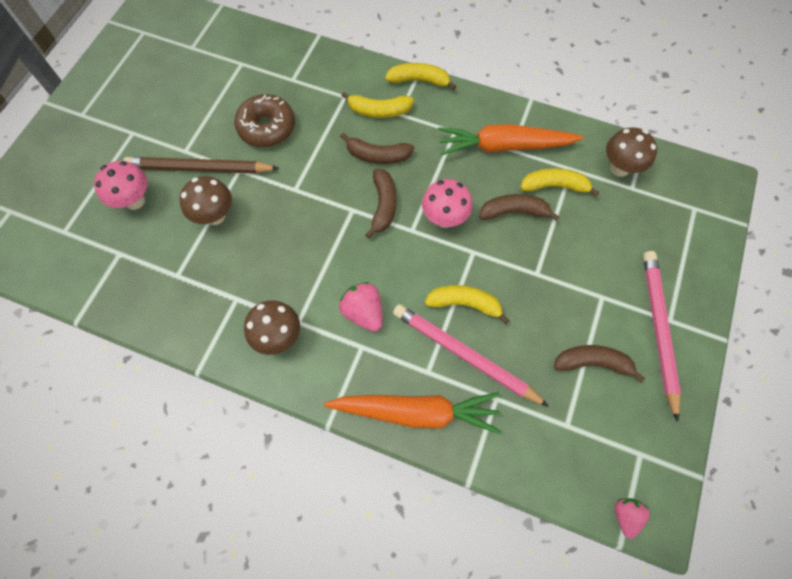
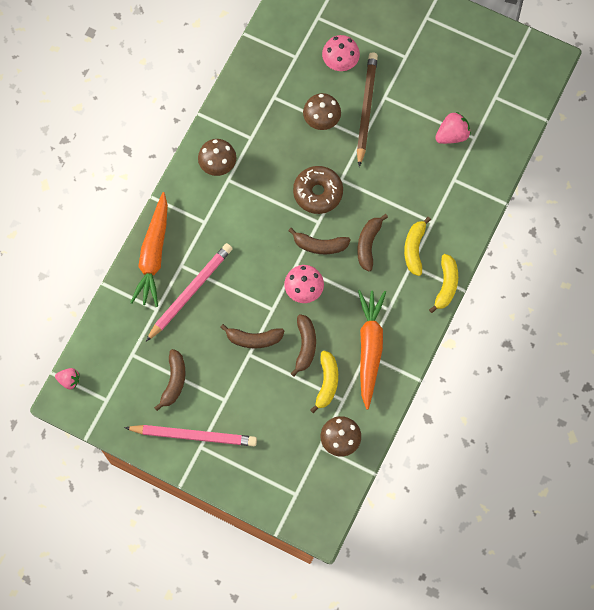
camera: 95 degrees right, 5 degrees up
(267, 127) = (403, 158): brown donut -> brown donut (318, 193)
(363, 312) = (230, 225): pink strawberry -> pink strawberry (452, 135)
(464, 304) = (229, 297): yellow banana -> none
(516, 270) = (253, 339): none -> brown banana

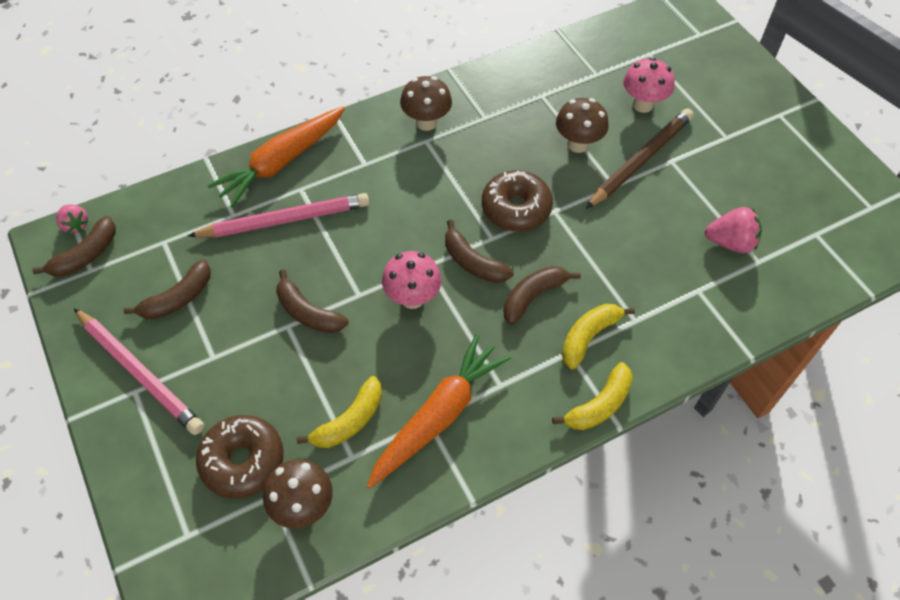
camera: 35 degrees right, 15 degrees down
(290, 441) = (243, 461): none -> brown donut
(305, 346) = (361, 360): brown banana -> brown banana (86, 255)

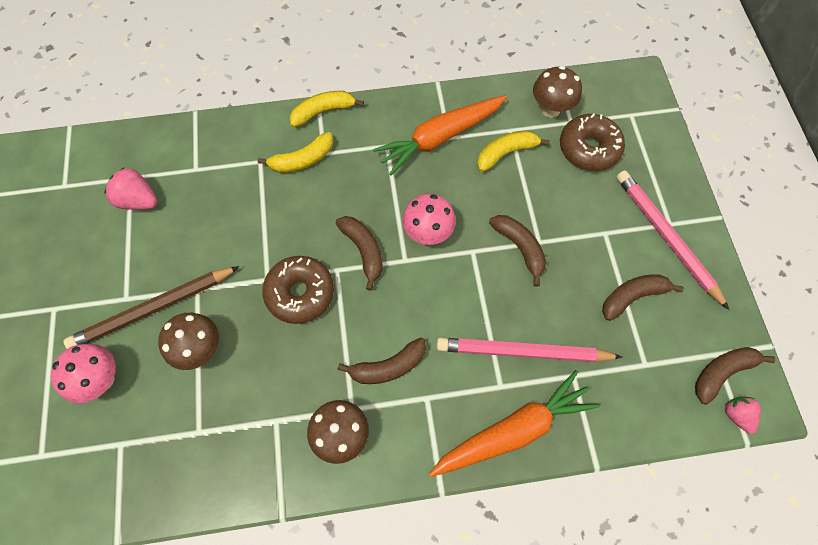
camera: 160 degrees left, 10 degrees up
(533, 296) = (328, 204): brown banana -> brown banana (388, 367)

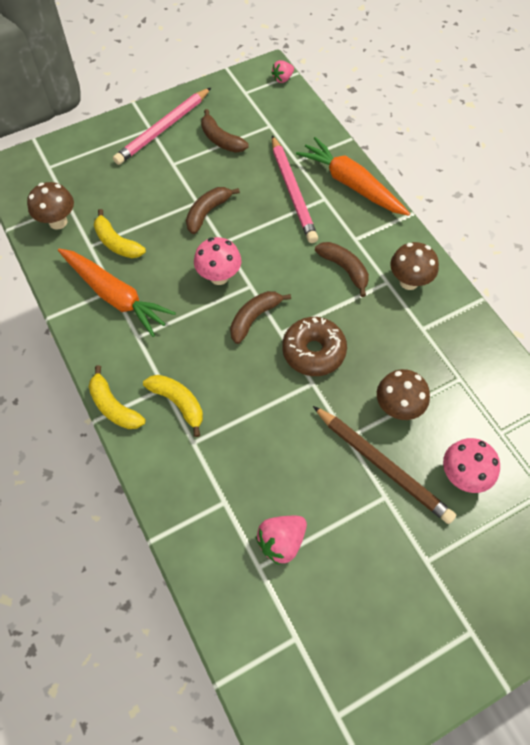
camera: 110 degrees left, 5 degrees down
(139, 200) = (281, 541): pink strawberry -> pink strawberry turned 45 degrees clockwise
(588, 149) = (94, 188): brown donut -> none
(722, 372) = (257, 88): brown banana -> none

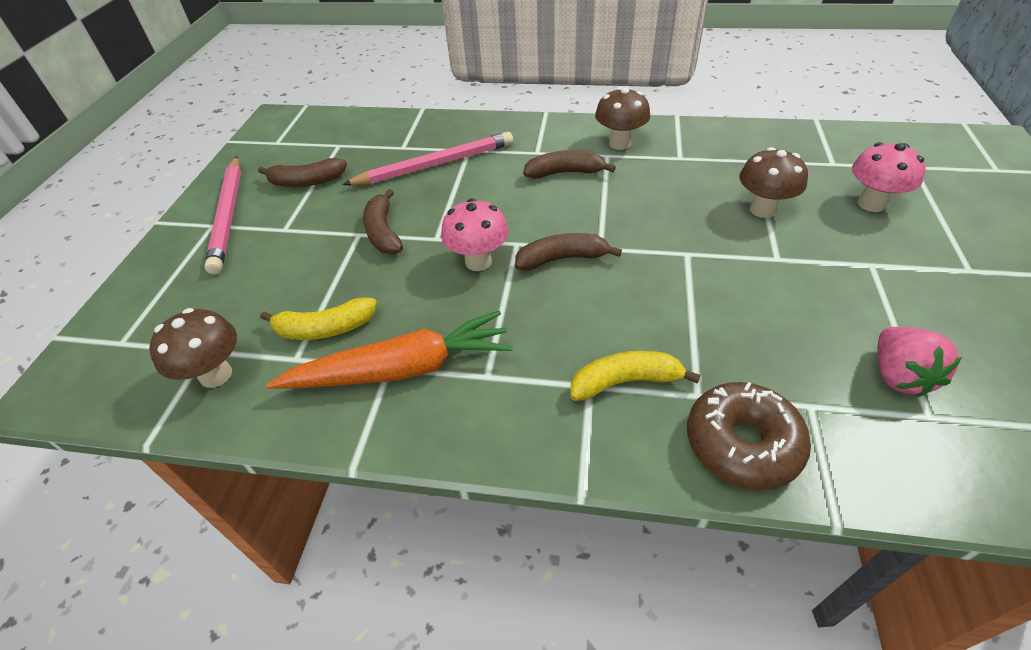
camera: 50 degrees left, 15 degrees down
(114, 406) = (576, 458): yellow banana -> none
(254, 318) = (562, 259): brown banana -> brown banana turned 90 degrees clockwise
(282, 79) = (298, 115): pink strawberry -> none
(293, 192) = (435, 164): pink pencil -> pink pencil turned 45 degrees counterclockwise
(313, 351) = (647, 235): brown donut -> brown donut (742, 444)
(351, 184) = (473, 129): orange carrot -> none
(383, 465) = (830, 249): brown pencil -> none

